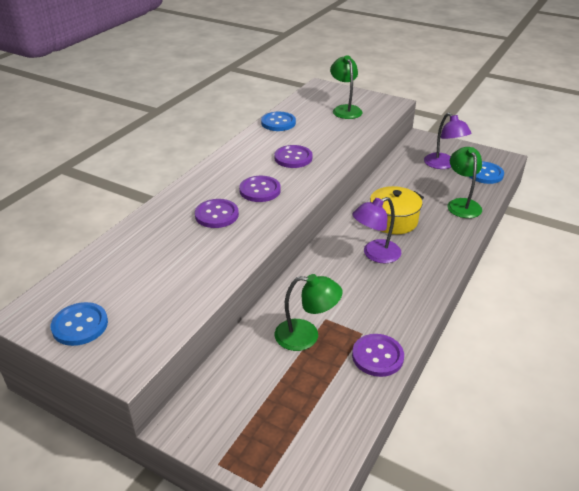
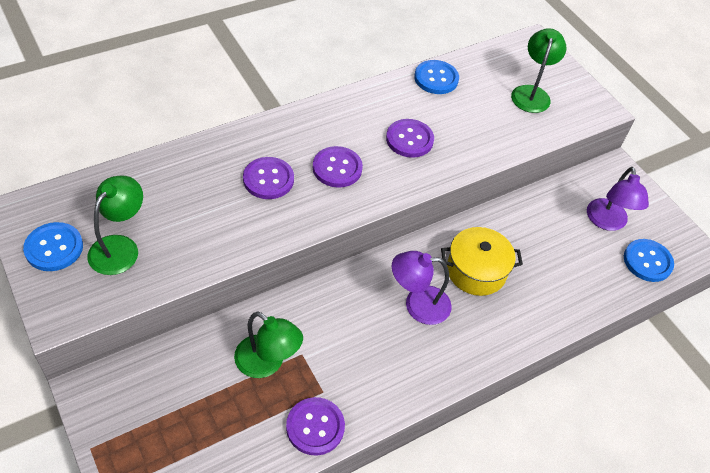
camera: 25 degrees right, 15 degrees up
(462, 204) = (577, 290): green lamp -> green lamp (120, 247)

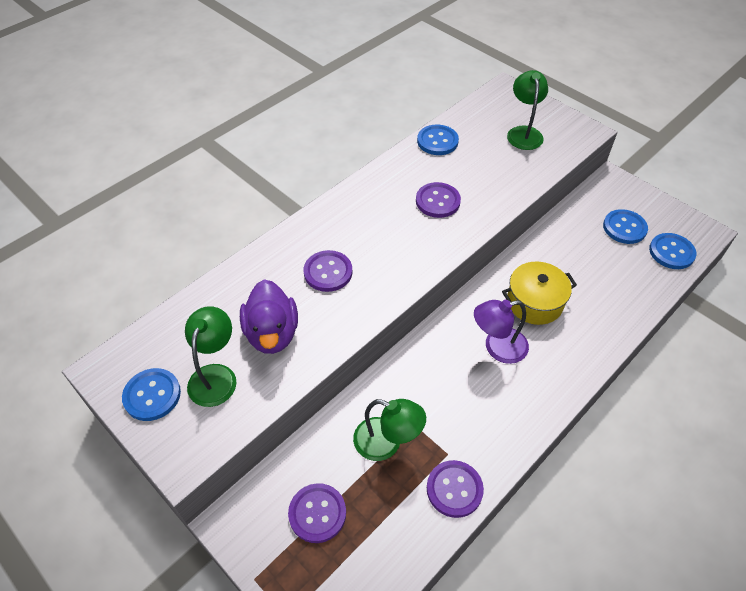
camera: 10 degrees left, 0 degrees up
(189, 223) = (272, 333): none -> purple duck
(337, 168) = (385, 244): purple button -> purple button (317, 513)
(607, 222) = (624, 228): purple lamp -> blue button

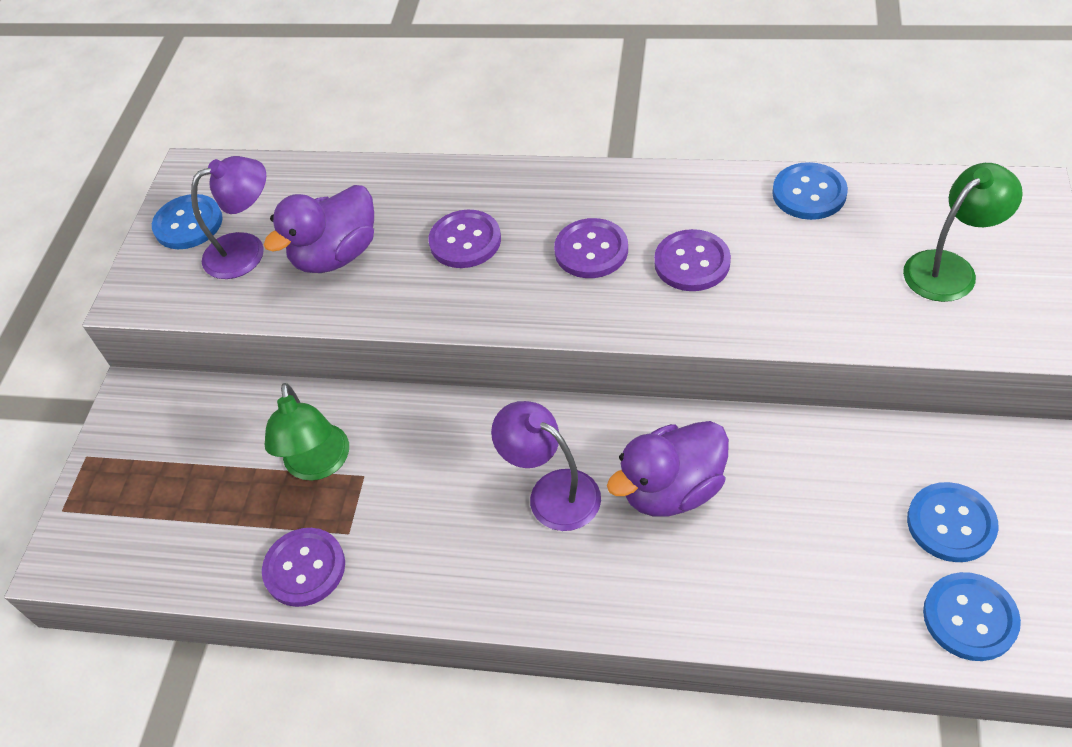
camera: 60 degrees right, 0 degrees up
(215, 375) = (247, 250): green lamp -> purple lamp
(317, 513) = (188, 459): purple button -> purple button (591, 250)
(534, 302) = (672, 490): yellow pot -> purple duck

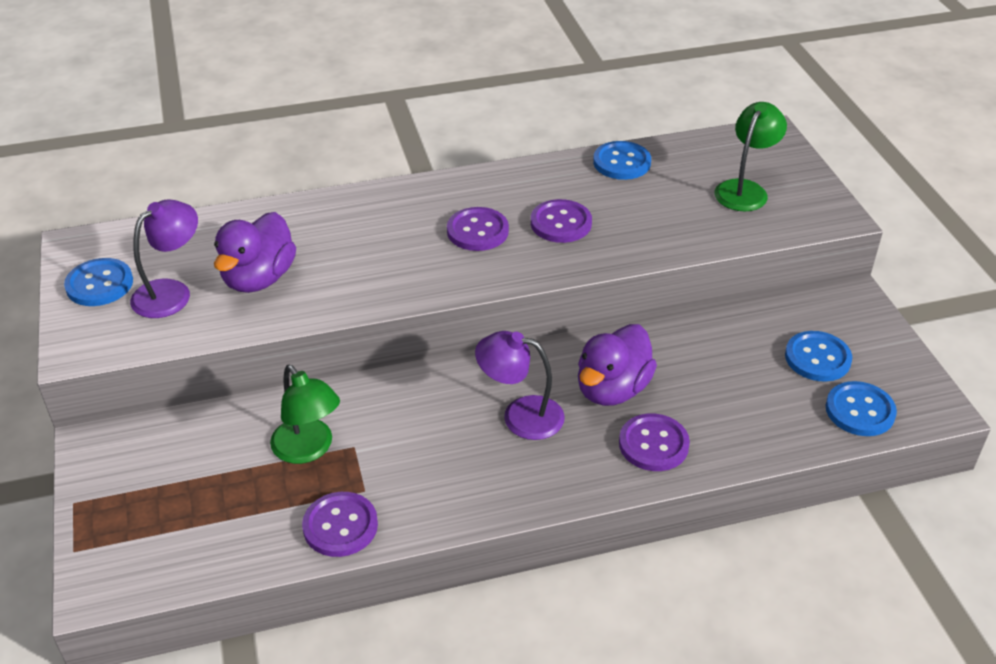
camera: 30 degrees left, 10 degrees down
(465, 241) = (368, 246): purple button -> purple button (653, 444)

